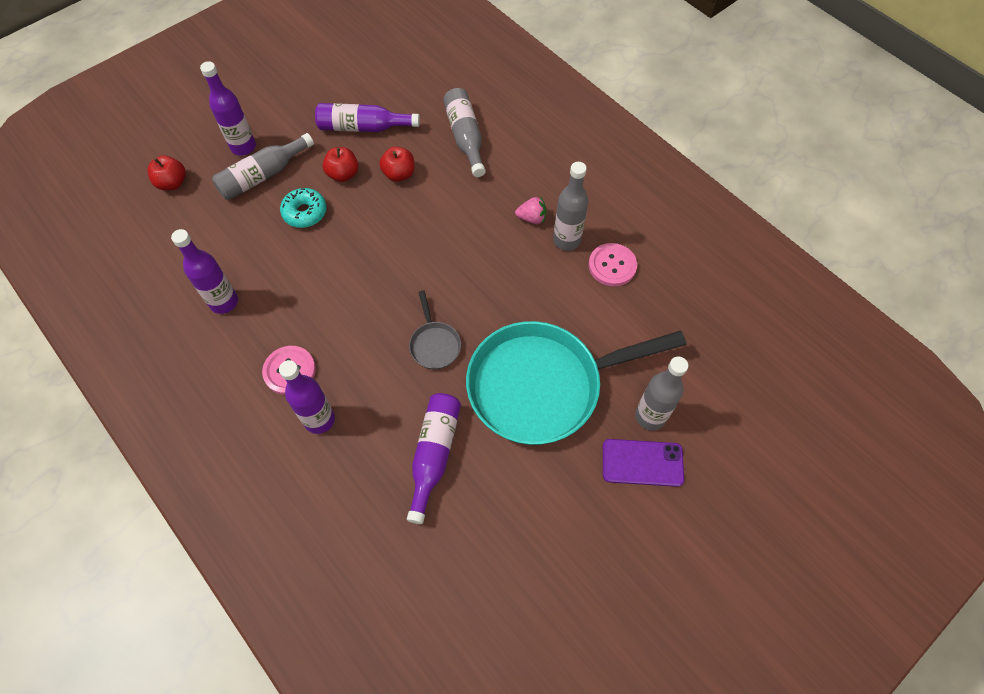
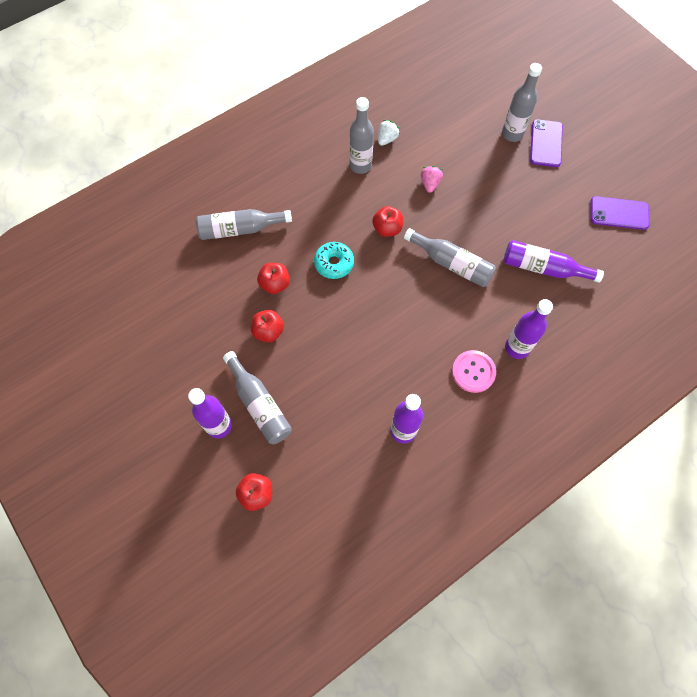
camera: 85 degrees left, 5 degrees up
(305, 212) = (309, 364): turquoise donut -> turquoise donut (334, 263)
(363, 127) = (213, 314): purple bottle -> none
(434, 344) = (451, 263): grey pan -> grey bottle
(478, 273) = (387, 229): none -> red apple
(531, 218) = (336, 187): pink strawberry -> pink strawberry (430, 184)
(533, 564) = (619, 213): none -> purple phone
(542, 386) = (488, 195): turquoise pan -> none
(612, 265) = (387, 139): pink button -> white strawberry

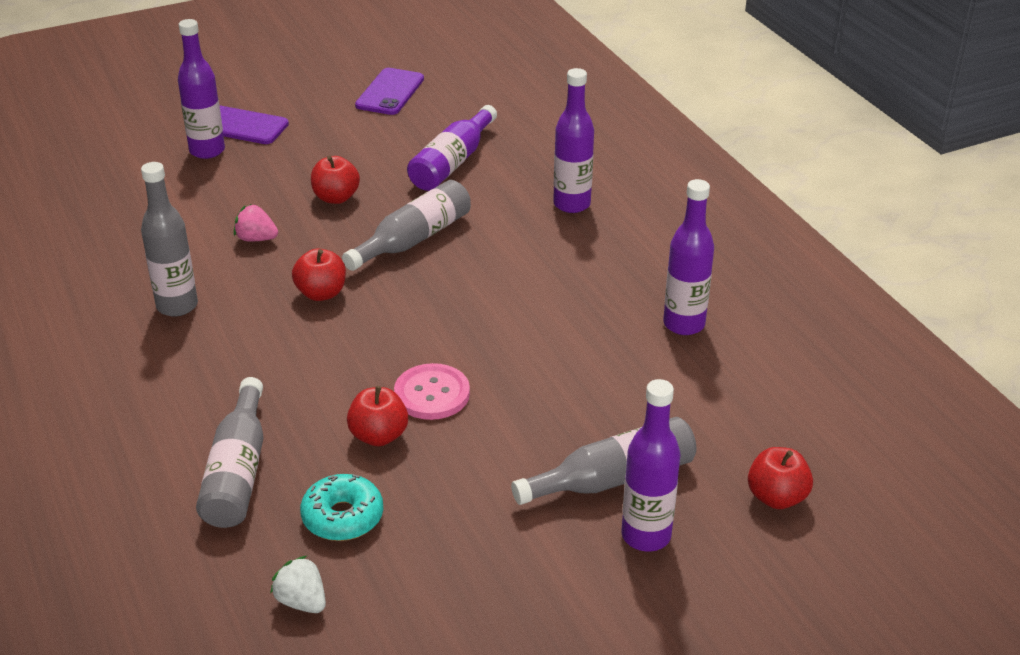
camera: 80 degrees left, 30 degrees down
(268, 331) = (473, 454): red apple -> red apple (336, 198)
(334, 263) = (364, 360): turquoise donut -> turquoise donut (342, 517)
(387, 139) = (139, 270): white strawberry -> white strawberry (302, 601)
(473, 372) = (601, 247): pink button -> pink button (432, 394)
(512, 134) = (207, 151): grey bottle -> purple bottle

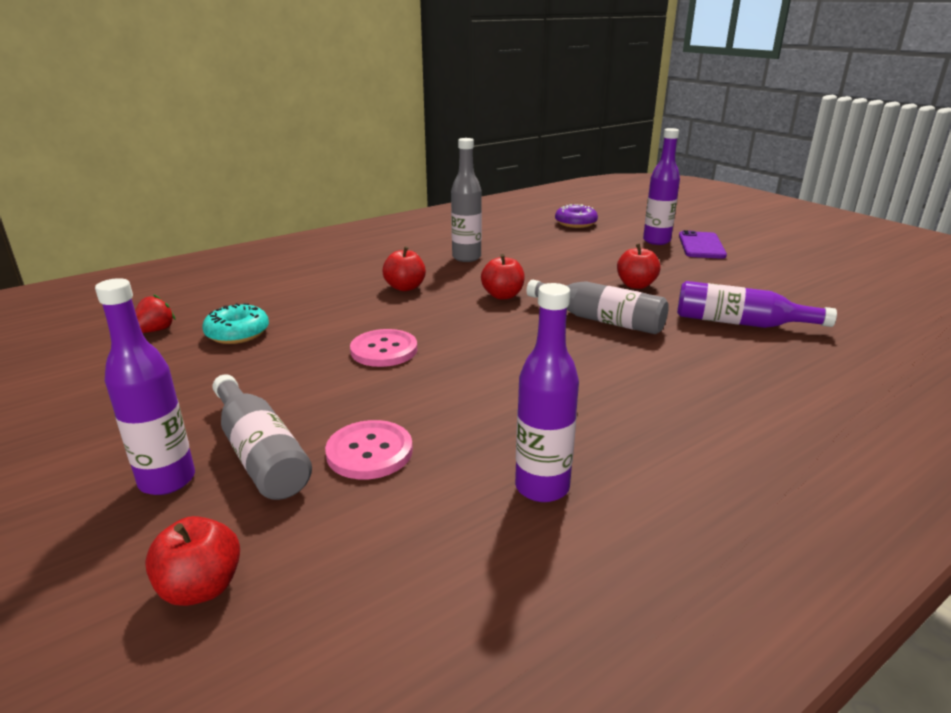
camera: 80 degrees right, 10 degrees down
(97, 194) = (575, 223): none -> purple donut
(238, 472) = (293, 296): grey bottle -> none
(256, 239) = (558, 268): pink strawberry -> none
(302, 601) = (155, 330): white strawberry -> red strawberry
(378, 436) = (329, 335): red apple -> red apple (405, 287)
(390, 92) = (825, 285): purple phone -> none
(571, 204) = (731, 391): purple bottle -> none
(623, 410) = (369, 452): none -> pink button

